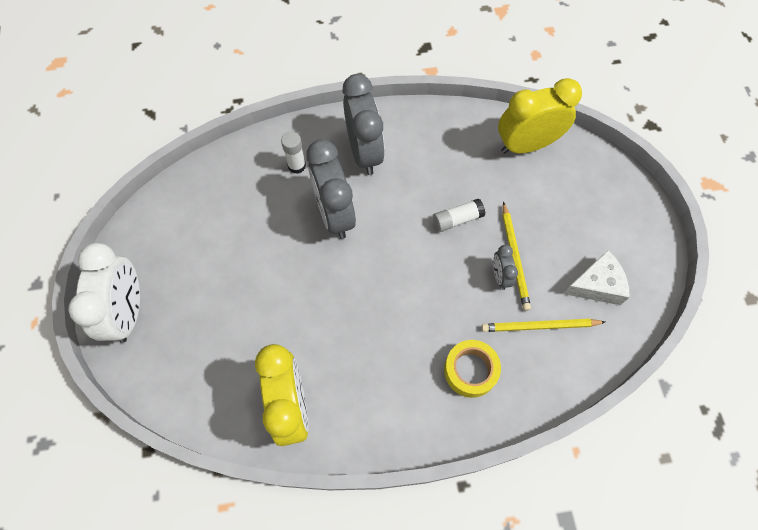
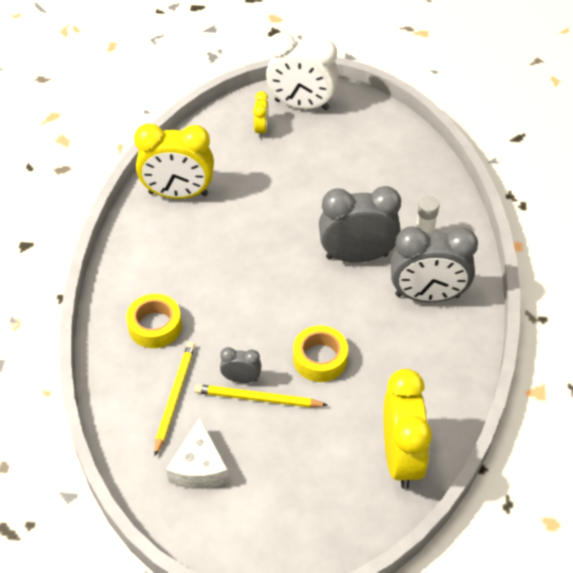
camera: 105 degrees right, 15 degrees down
(175, 345) = (261, 129): none -> yellow clock
(457, 219) = (320, 359): white glue stick -> yellow tape

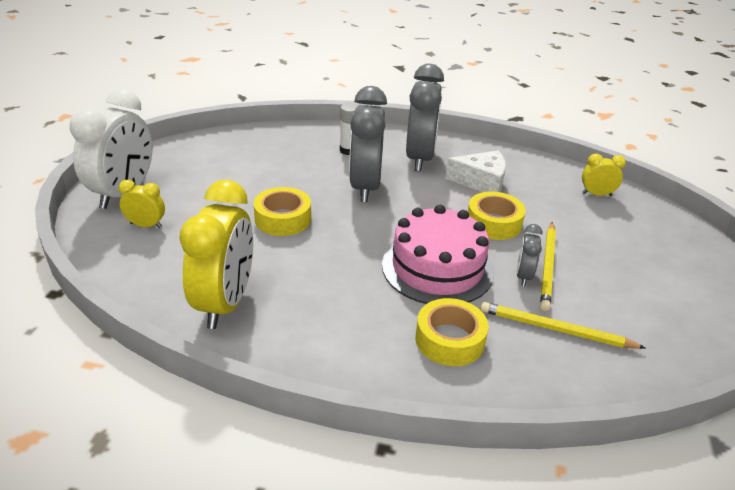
camera: 85 degrees left, 15 degrees down
(199, 467) = (644, 317): white cheese -> white cheese (481, 182)
(241, 316) = (437, 268): none -> pink cake
(289, 207) = (283, 219): none -> yellow tape
(401, 457) = (596, 194): yellow clock -> yellow clock, size x0.47

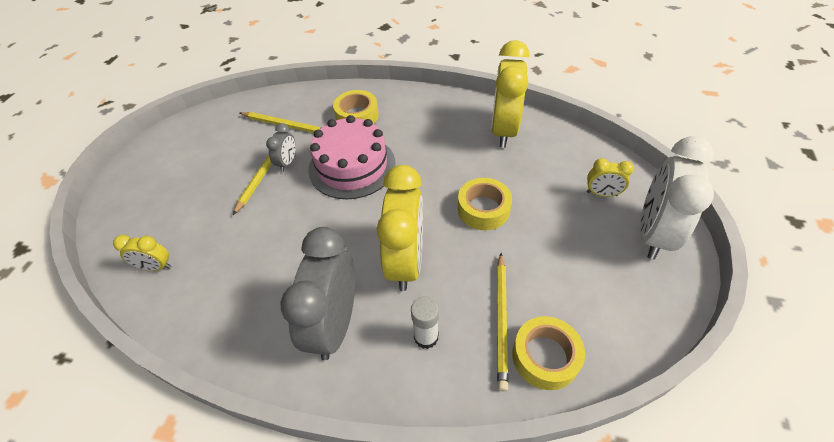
camera: 175 degrees left, 15 degrees up
(289, 155) = (501, 320): none -> yellow pencil
(365, 187) = (406, 261): grey clock -> yellow clock
(481, 182) = (274, 280): white cheese -> none
(493, 223) = (287, 217): yellow tape -> yellow tape (545, 356)

